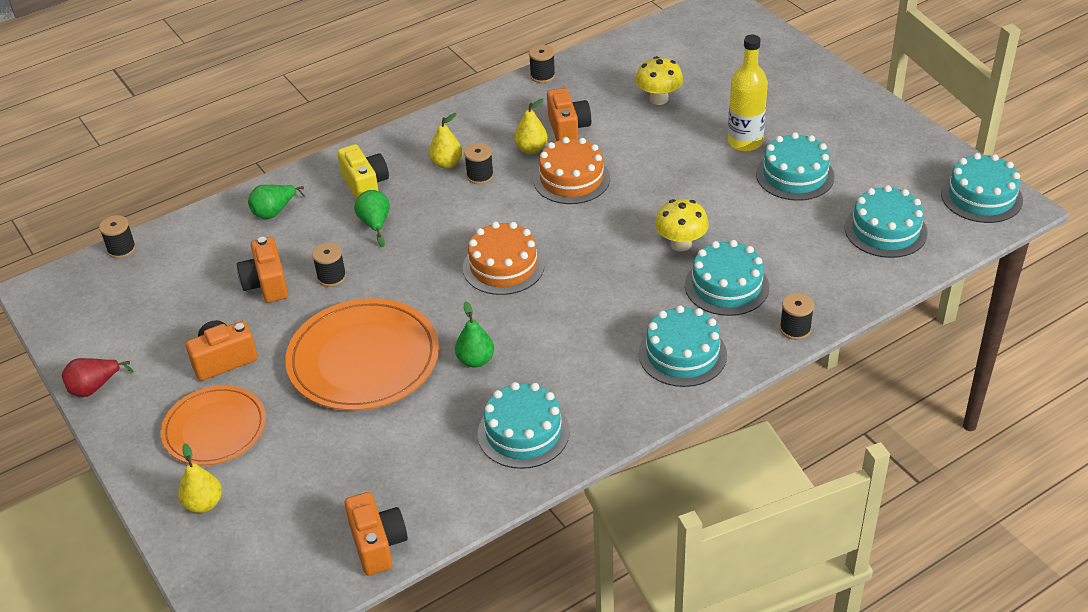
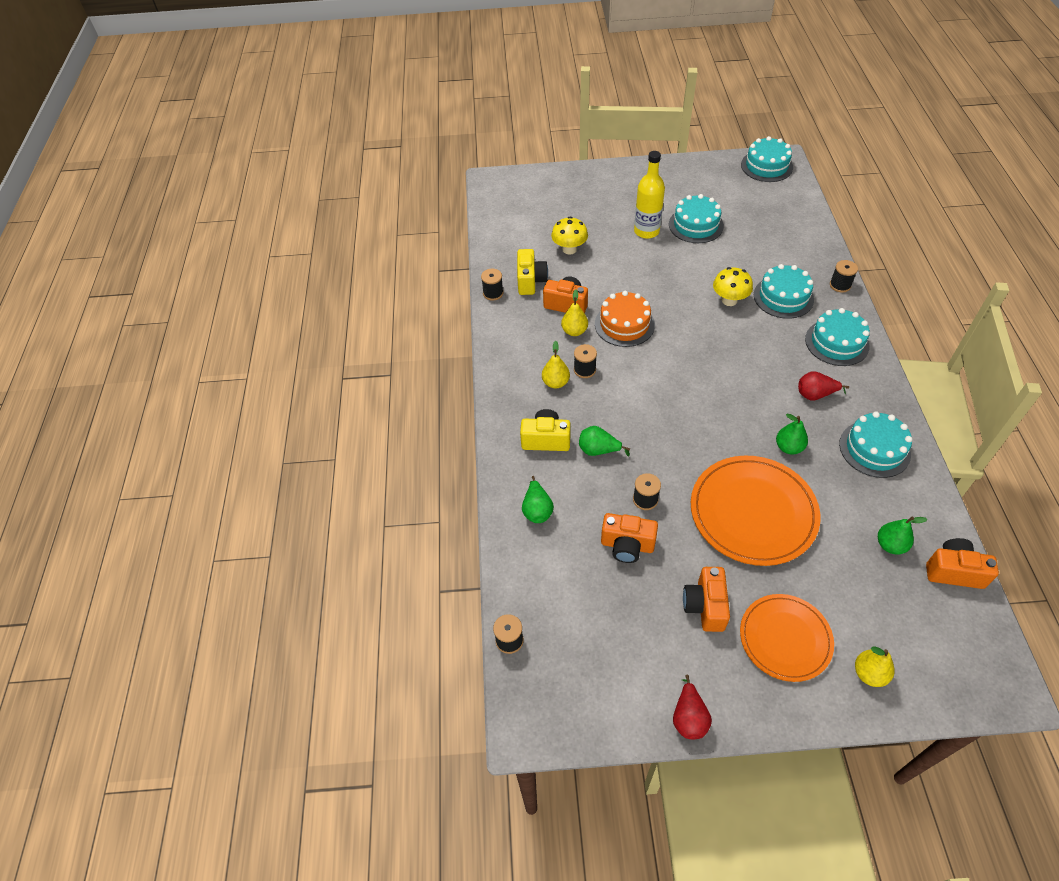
camera: 60 degrees left, 10 degrees up
(384, 481) = (890, 545): none -> green pear
(503, 266) = (696, 395): orange cake -> none
(576, 359) = (815, 395): none -> red pear
(583, 92) = (530, 281): none -> yellow camera
(885, 230) = (772, 212): turquoise cake -> none

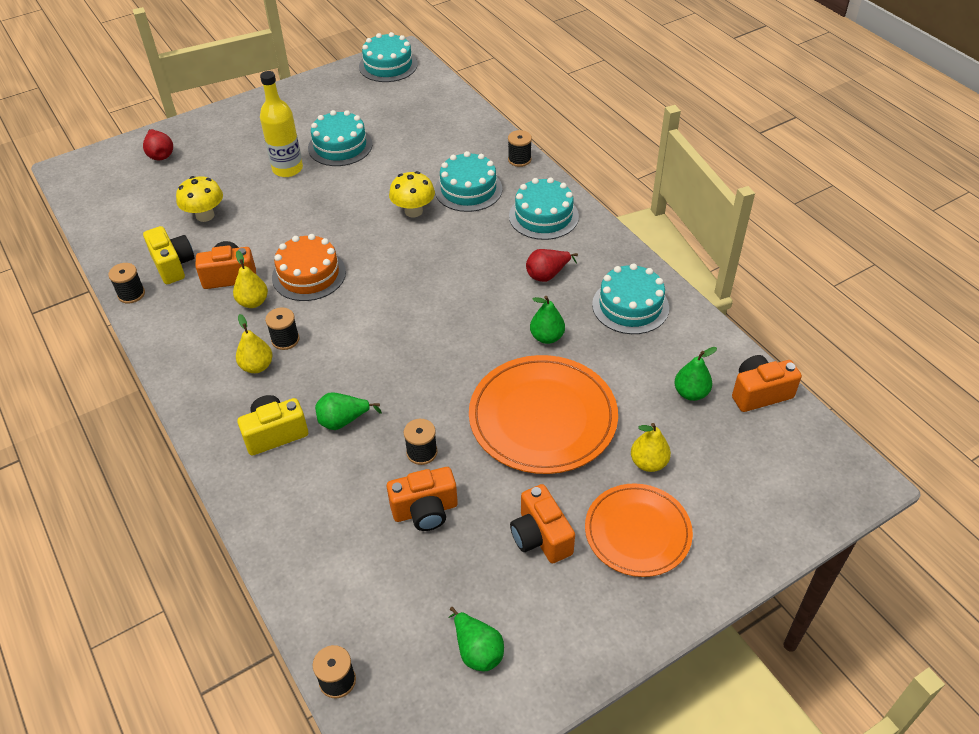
camera: 30 degrees left, 5 degrees down
(537, 510) = (301, 516): green pear -> green pear (477, 650)
(689, 717) = (581, 664): red pear -> red pear (160, 154)
(869, 673) = (734, 528): yellow pear -> yellow pear (648, 463)

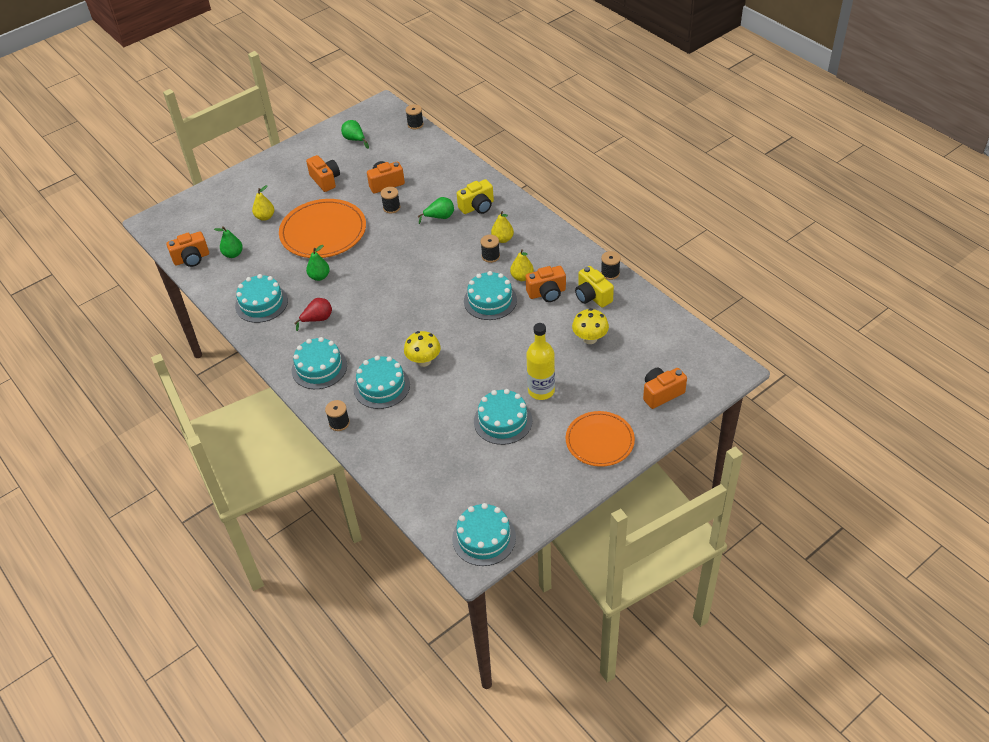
camera: 175 degrees right, 0 degrees up
(160, 154) = (661, 393): red pear -> orange camera
(309, 275) = (490, 300): orange cake -> turquoise cake
(637, 532) = (276, 187): orange plate -> orange plate (599, 441)

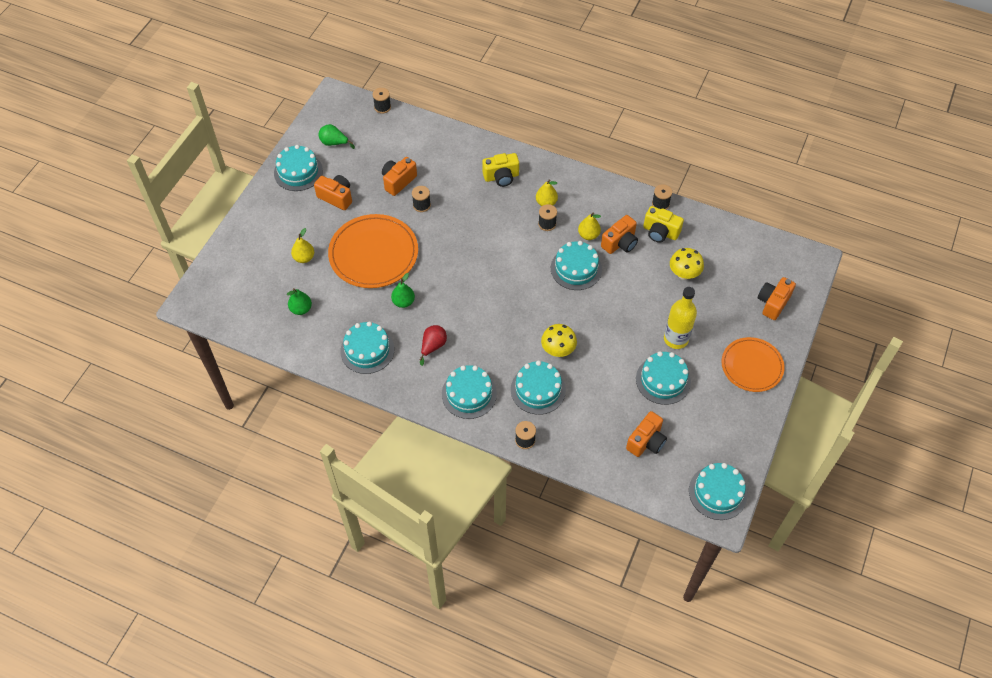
camera: 30 degrees left, 10 degrees up
(191, 259) = (262, 329): orange camera -> orange camera (646, 441)
(309, 152) = (298, 172): none -> turquoise cake
(440, 217) = (474, 199): green pear -> none
(477, 207) = (501, 177): yellow camera -> yellow camera turned 45 degrees clockwise

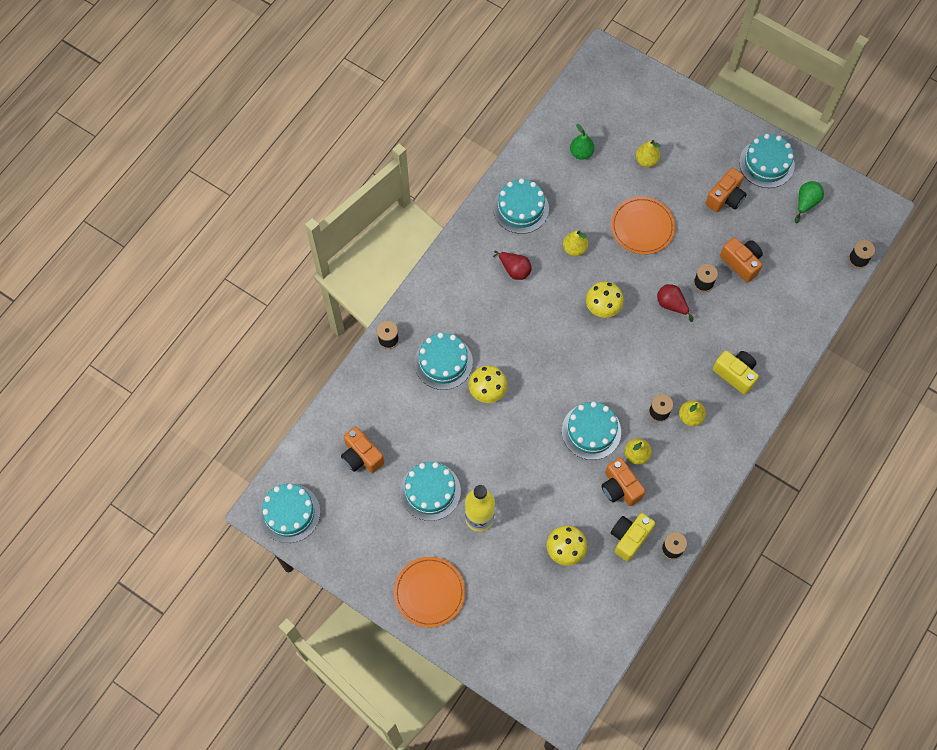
camera: 100 degrees right, 10 degrees up
(373, 253) = (642, 227): orange plate -> orange plate, size x0.65
(403, 302) = (574, 249): green pear -> yellow pear
(446, 225) = (671, 305): none -> red pear
(458, 274) = (602, 307): none -> yellow mushroom
(469, 394) = (451, 296): turquoise cake -> none
(501, 177) = (735, 374): yellow camera -> yellow camera turned 135 degrees clockwise
(773, 303) = (508, 642): orange camera -> none

